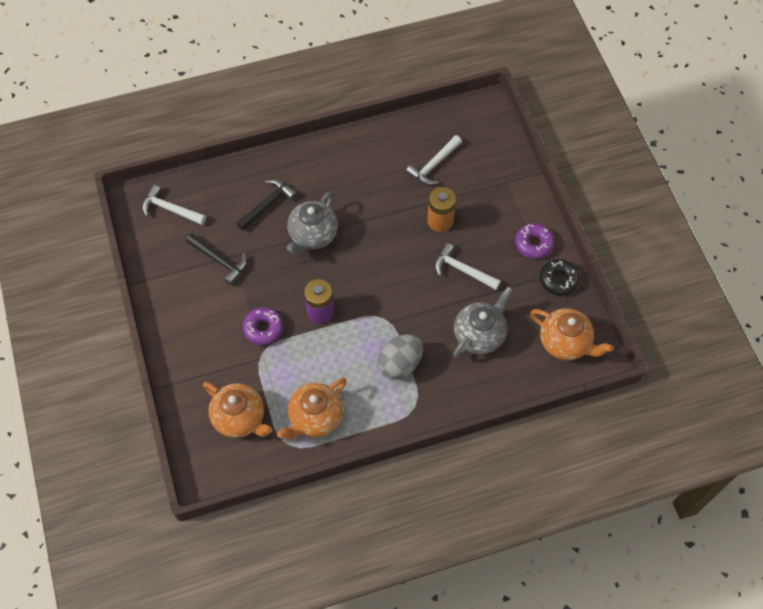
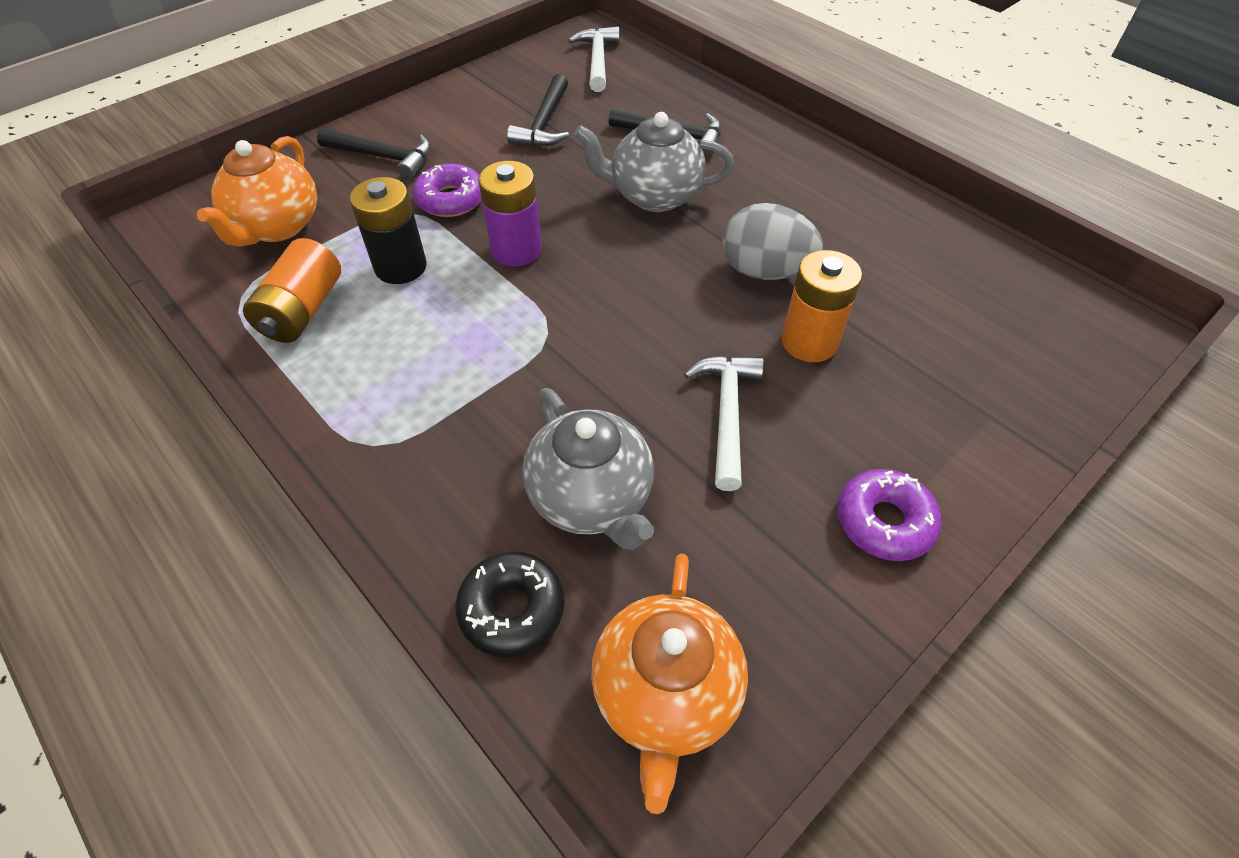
camera: 65 degrees right, 10 degrees down
(205, 351) = (383, 157): none -> black hammer
(305, 366) = (400, 267): none -> black battery
(315, 418) = (303, 310): orange teapot -> orange battery
(400, 364) = (460, 388): grey egg -> grey egg (764, 271)
(433, 165) = (919, 292): white hammer -> none
(479, 334) = (592, 498): grey teapot -> grey teapot turned 45 degrees clockwise
(558, 280) = (830, 611): black donut -> black donut (512, 609)

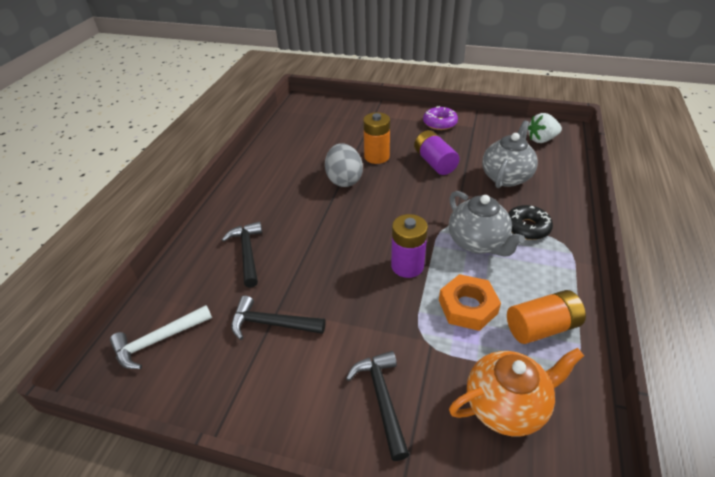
camera: 120 degrees left, 10 degrees down
(400, 267) = (468, 306): black battery -> orange nut
(451, 200) = (393, 323): purple donut -> none
(512, 609) = (562, 175): black donut -> black donut (527, 227)
(544, 123) = (272, 323): black hammer -> black hammer turned 150 degrees counterclockwise
(654, 196) = (316, 235): grey teapot -> grey teapot (478, 243)
(666, 695) = (541, 139): orange teapot -> white strawberry
(727, 414) = (434, 162): white hammer -> purple battery

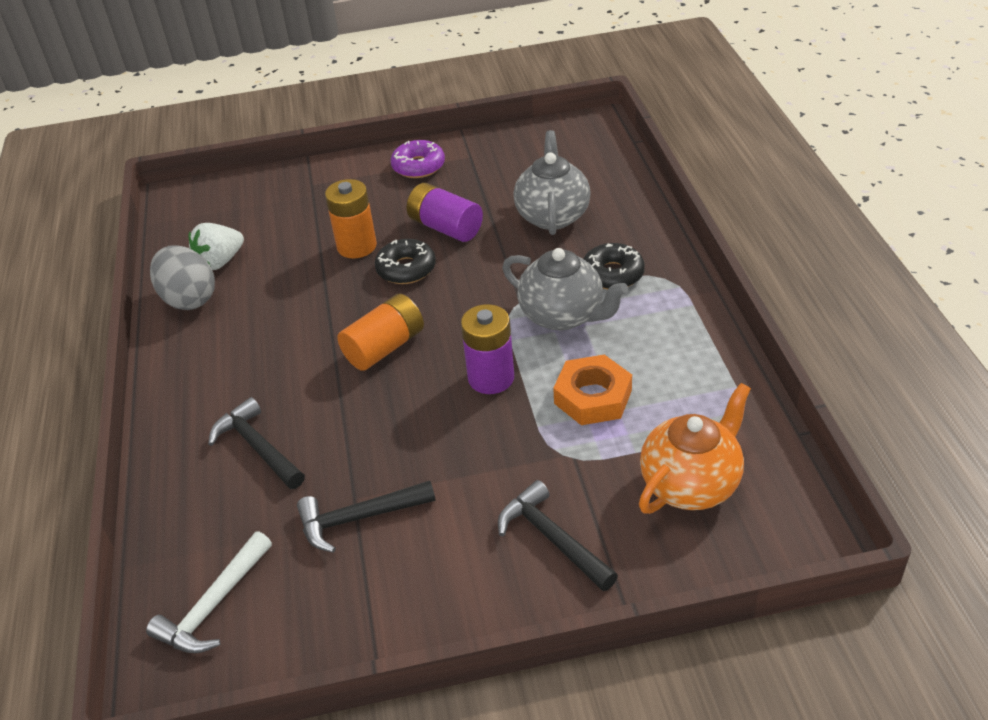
camera: 25 degrees left, 0 degrees up
(344, 180) = (330, 296): grey egg -> grey egg (189, 299)
(396, 179) = (406, 269): none -> black donut
(541, 139) = (571, 147): white strawberry -> white strawberry (220, 261)
(541, 327) = (687, 385): orange battery -> orange battery (384, 347)

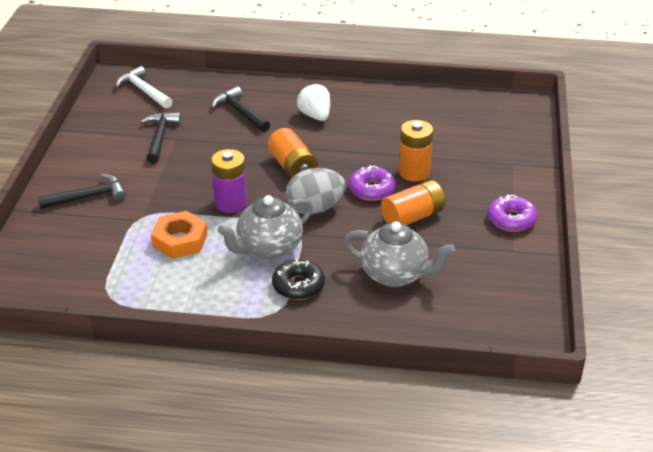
camera: 105 degrees right, 5 degrees down
(189, 299) = (397, 101): grey egg -> grey egg (315, 209)
(220, 261) = (432, 115): white strawberry -> white strawberry (315, 116)
(258, 447) = (240, 112): black hammer -> black hammer turned 105 degrees counterclockwise
(406, 269) = (372, 189): black donut -> purple donut
(445, 227) = (412, 217): purple battery -> orange battery
(691, 483) = (78, 259): orange teapot -> none

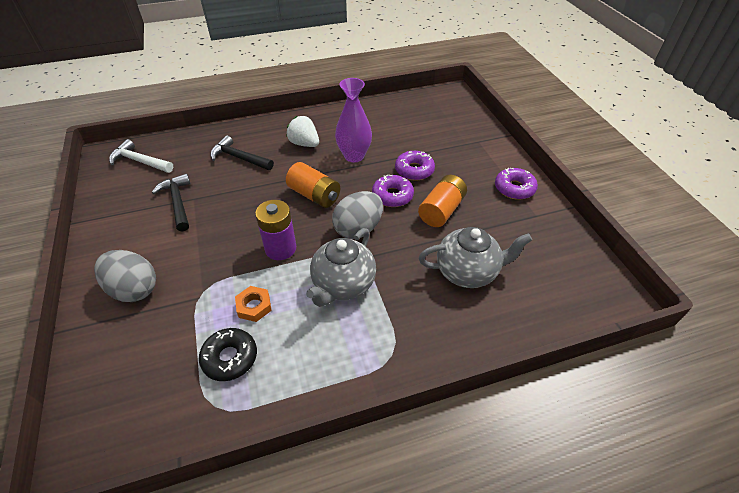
camera: 25 degrees left, 10 degrees up
(88, 197) = (134, 289): black hammer -> grey egg
(180, 240) = (254, 306): orange nut -> orange nut, size x0.64
(298, 286) = (394, 315): black donut -> black donut (230, 358)
(359, 141) = (354, 156): none -> purple vase
(414, 172) = (414, 170): orange battery -> purple donut

